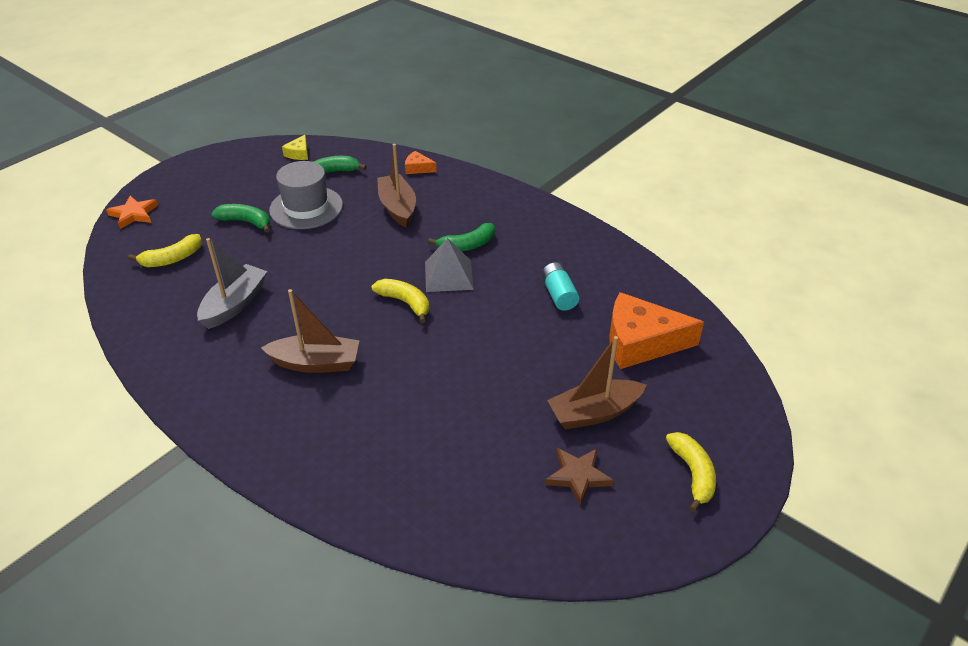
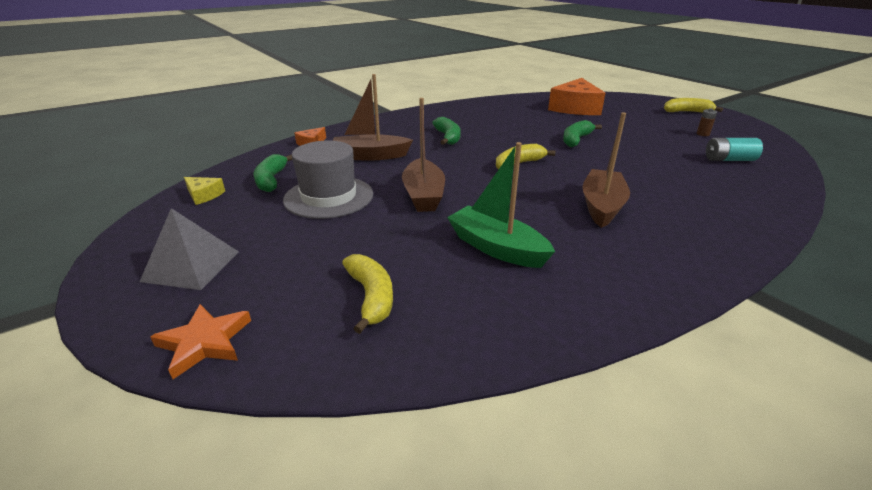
camera: 75 degrees left, 10 degrees down
(235, 304) = (496, 248): grey boat -> green boat
(246, 222) = (325, 235): green banana -> green banana (576, 140)
(448, 275) = (486, 147): grey pyramid -> grey pyramid (191, 266)
(559, 295) = (522, 119): turquoise battery -> turquoise battery (729, 159)
(578, 476) = (702, 134): brown star -> brown battery
(594, 413) = (643, 124): brown boat -> brown boat (423, 195)

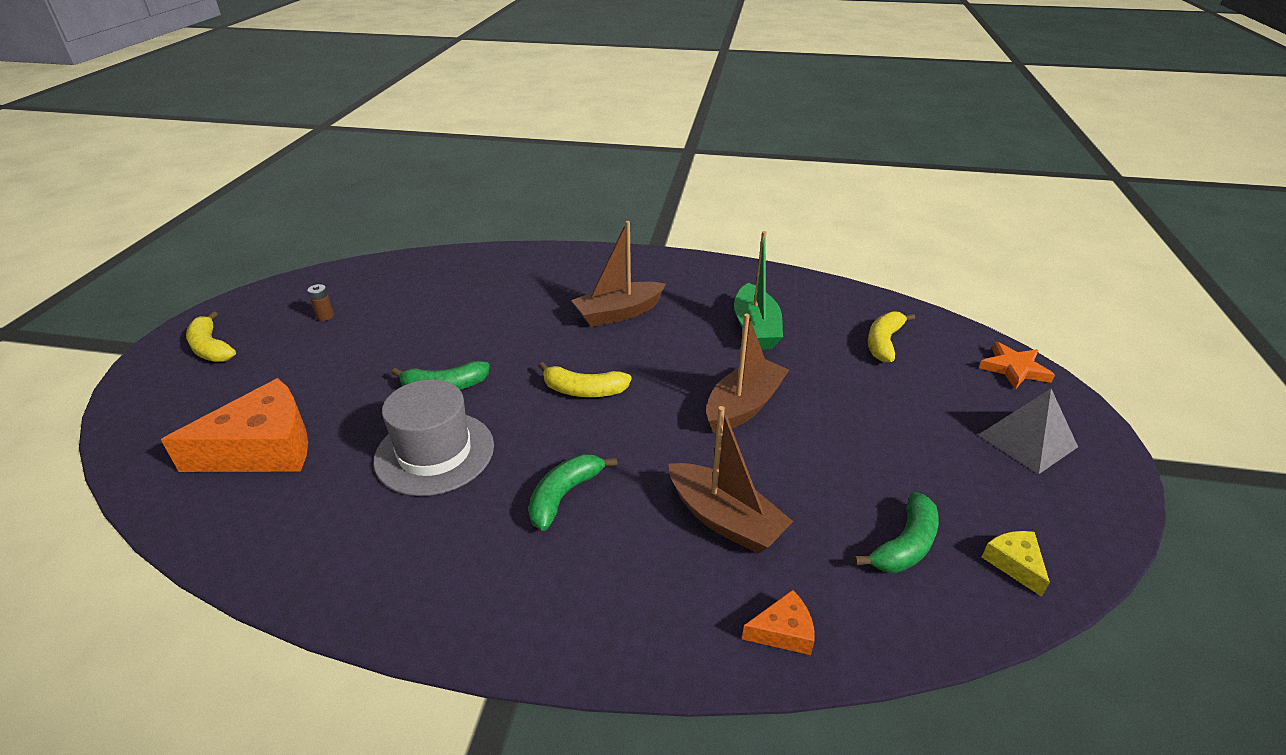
camera: 135 degrees left, 5 degrees up
(329, 197) = (847, 462): grey hat -> grey hat (435, 453)
(729, 159) = (412, 287): turquoise battery -> none

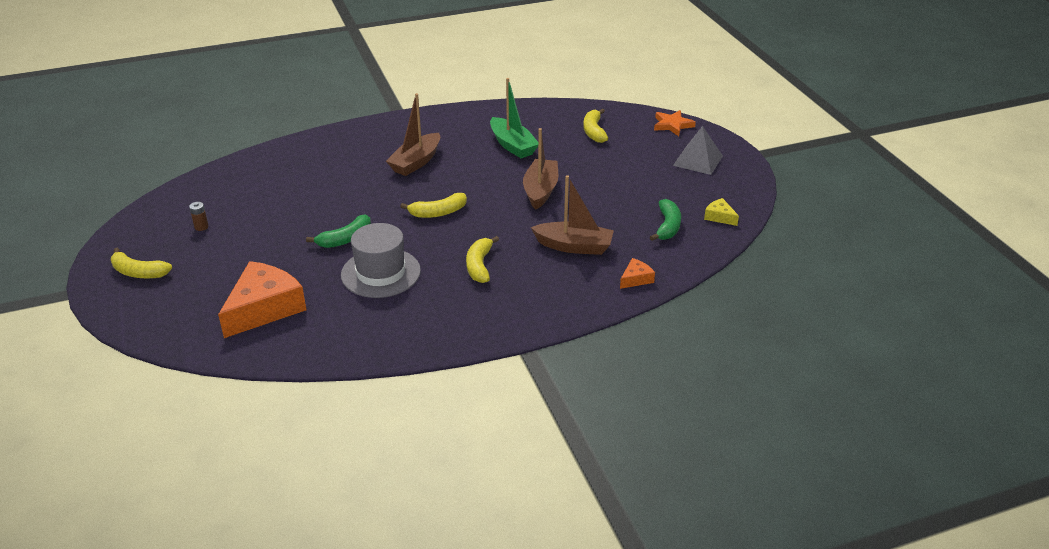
camera: 30 degrees left, 0 degrees up
(564, 495) = (479, 266): green banana -> yellow banana

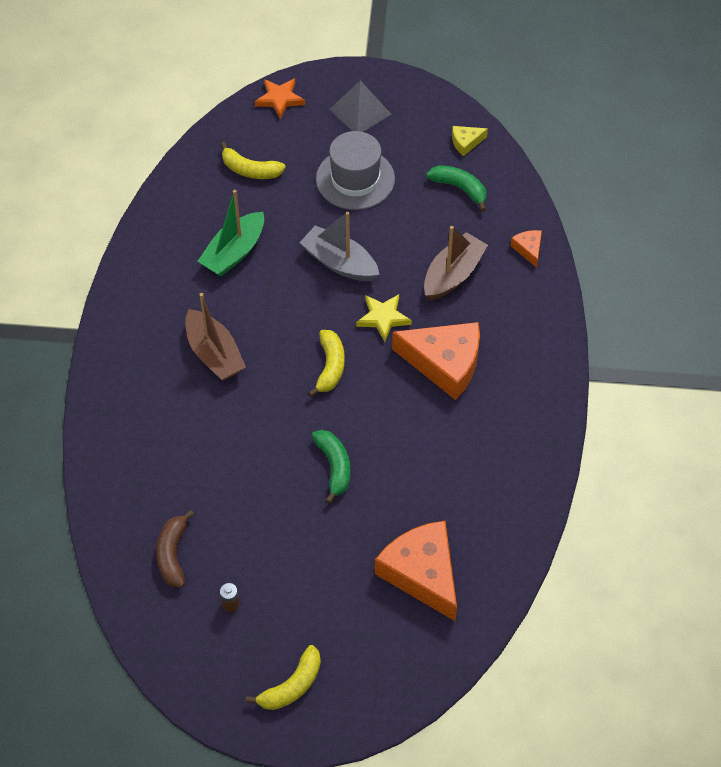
camera: 65 degrees left, 20 degrees up
(234, 192) = (173, 554): none -> brown banana
(380, 273) = (413, 452): grey hat -> grey hat (355, 179)
(479, 266) = (444, 363): yellow banana -> orange cheese
(503, 224) = (383, 318): none -> yellow star
(512, 145) = (234, 252): green boat -> green boat turned 135 degrees clockwise
(540, 190) = (339, 263): brown boat -> grey boat

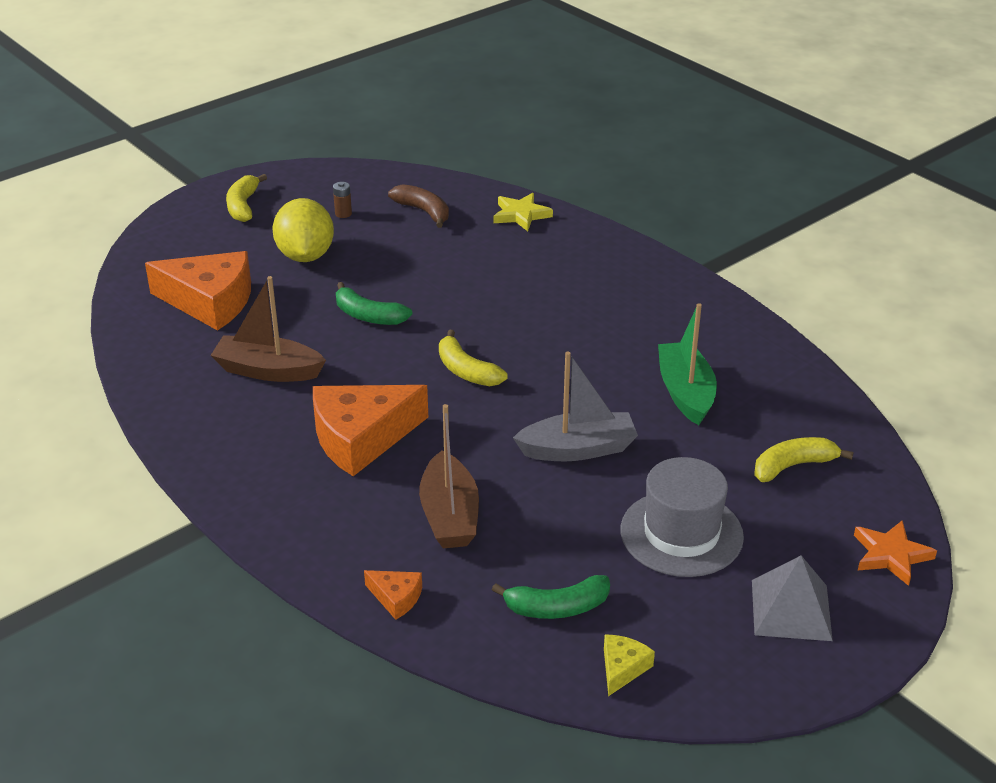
camera: 135 degrees right, 20 degrees down
(214, 354) = (578, 319): brown boat -> brown boat (268, 370)
(309, 572) = (305, 256): none -> yellow lemon
(383, 318) = (470, 434): yellow star -> yellow star (521, 215)

